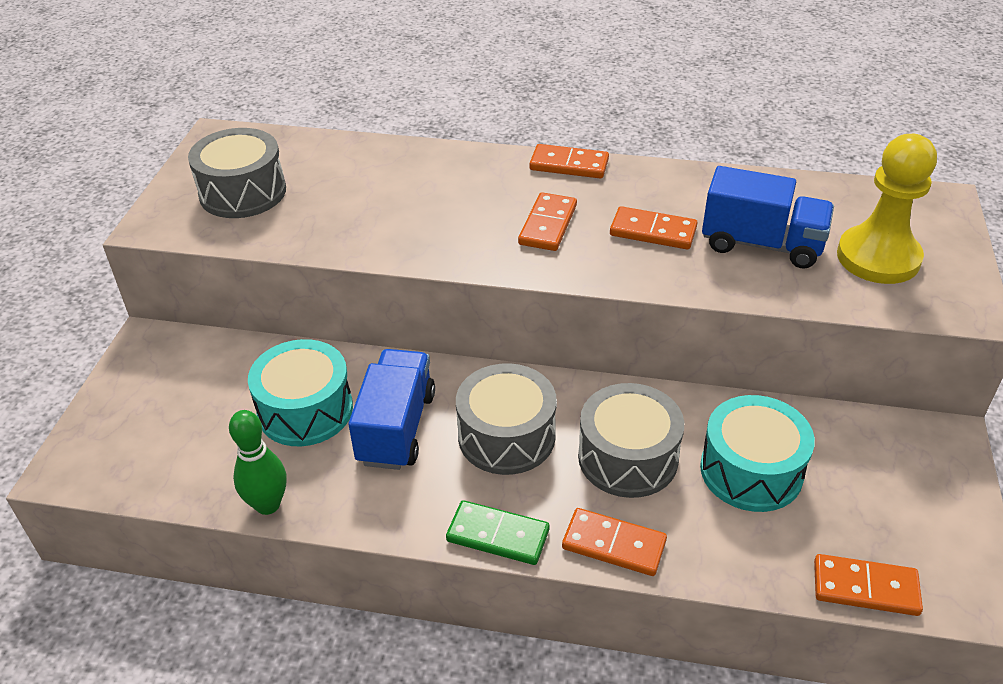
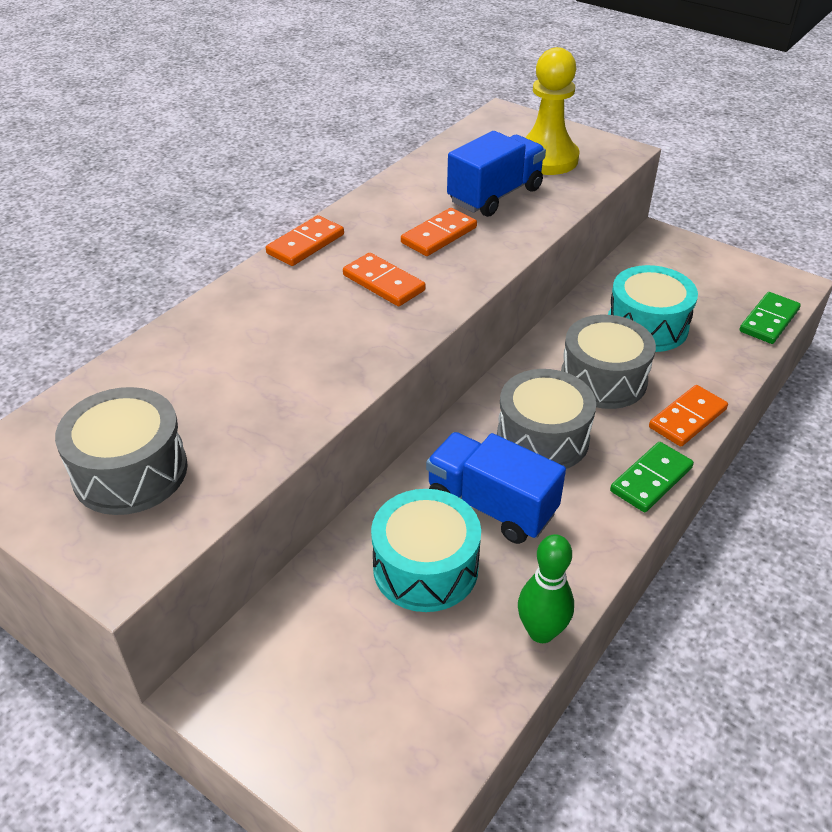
camera: 65 degrees left, 0 degrees up
(865, 587) = (768, 320): orange domino -> green domino

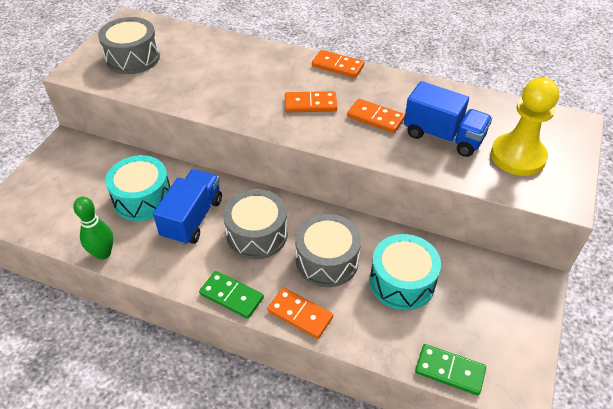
camera: 75 degrees right, 5 degrees up
(384, 283) = (310, 104): orange domino -> orange domino turned 60 degrees clockwise

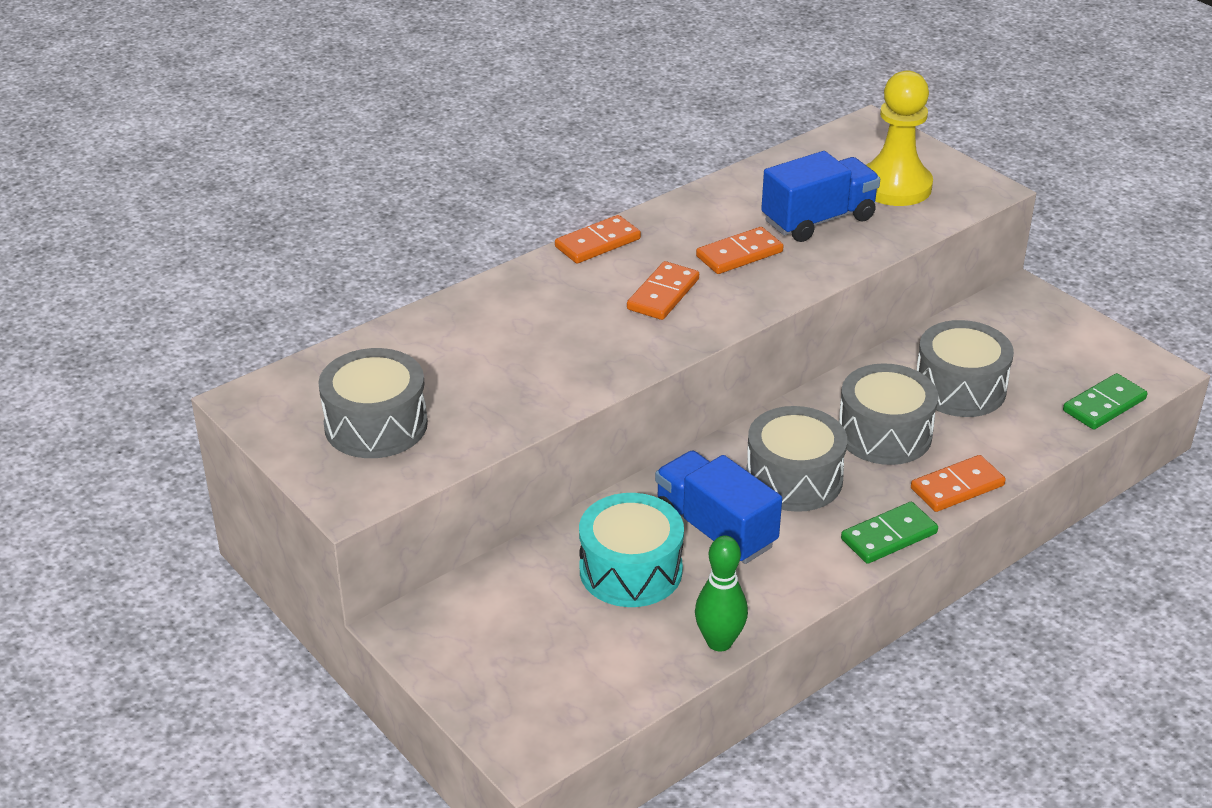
camera: 60 degrees left, 10 degrees down
(402, 282) = (960, 388): turquoise drum -> grey drum

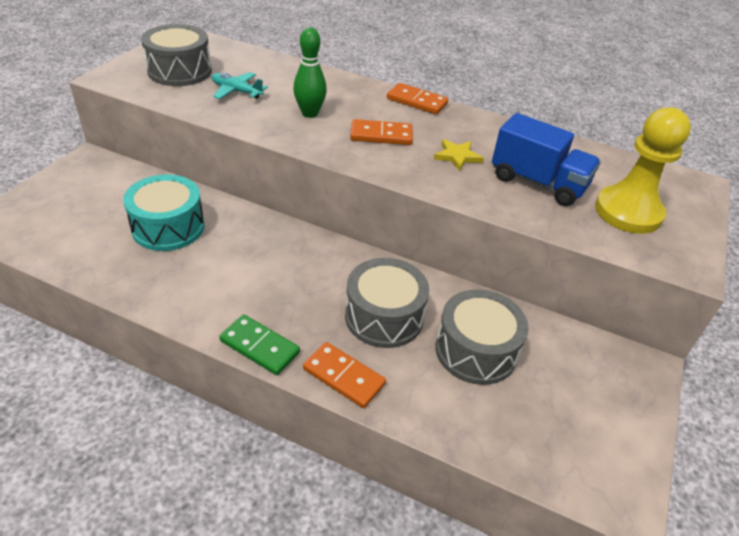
camera: 60 degrees right, 5 degrees up
(475, 384) = (236, 91): none -> turquoise plane
(715, 530) = (225, 254): blue truck -> none
(719, 642) = (108, 282): green bowling pin -> green bowling pin (310, 113)
(739, 254) = (457, 156): orange domino -> yellow star
(793, 479) = (301, 279): grey drum -> none
(1104, 405) = (532, 464): green domino -> none

